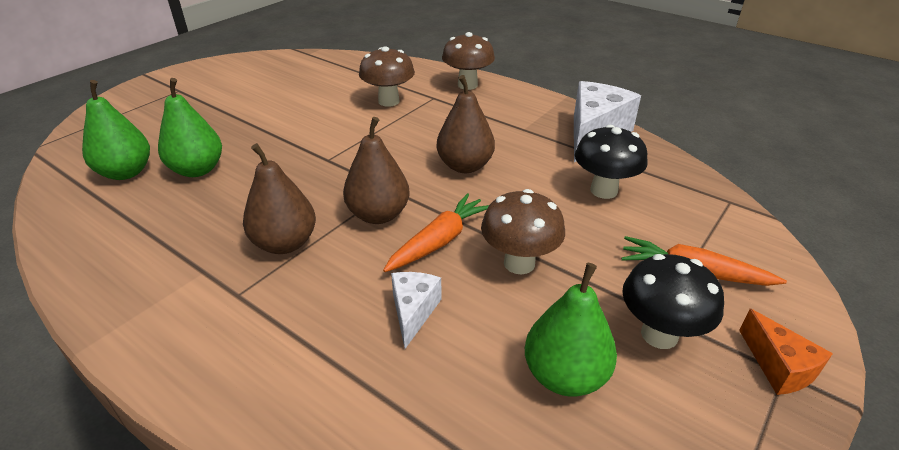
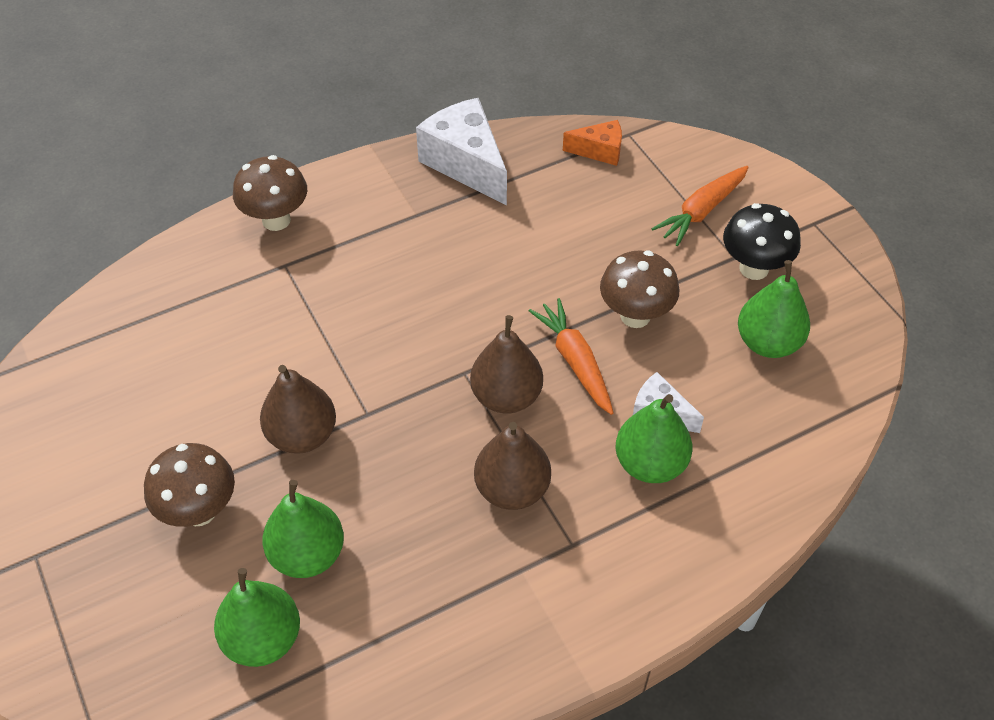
camera: 65 degrees left, 15 degrees up
(348, 321) = (650, 464): none -> green pear
(388, 101) = (262, 312): brown mushroom -> brown mushroom (199, 511)
(465, 166) = (460, 294): brown pear -> brown pear (302, 435)
(604, 190) = (566, 207): black mushroom -> none
(778, 367) = (808, 223): orange cheese -> orange cheese (599, 151)

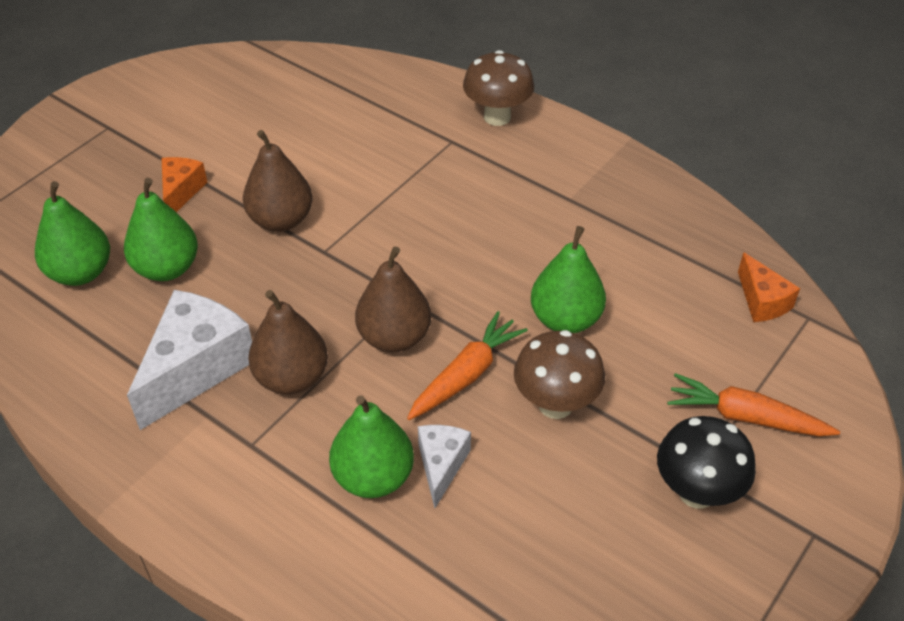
camera: 65 degrees right, 5 degrees down
(199, 511) = (181, 192): brown mushroom -> orange cheese
(466, 164) = (659, 208): white cheese -> white cheese (196, 368)
(768, 343) = (595, 538): green pear -> green pear (565, 319)

